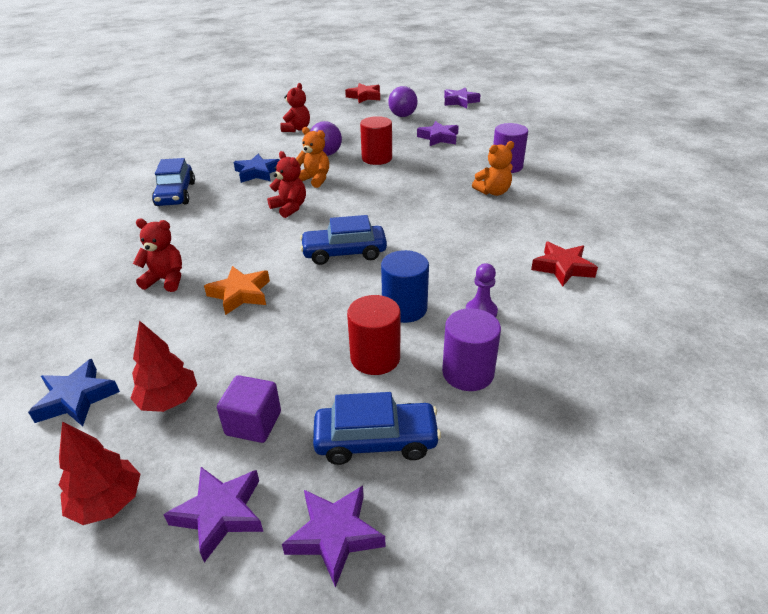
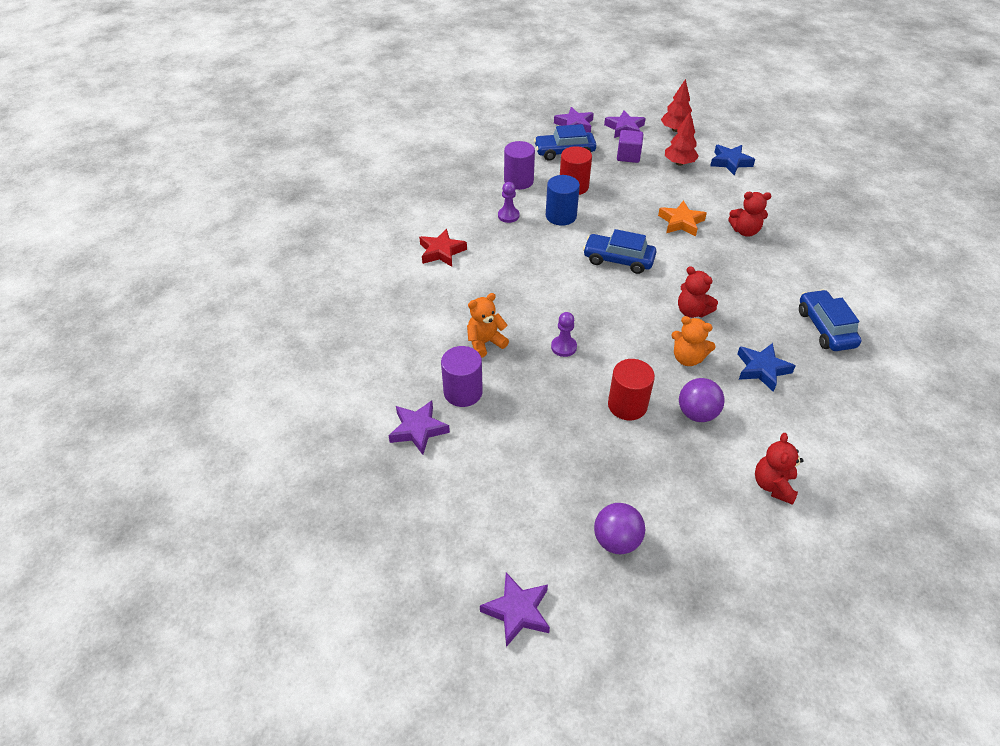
camera: 175 degrees right, 10 degrees up
(344, 253) = (618, 260): blue car -> blue car turned 150 degrees counterclockwise
(364, 96) = (709, 633): red star -> none
(421, 188) = (563, 347): none -> purple pawn
(438, 138) = (550, 463): purple star -> purple star (418, 430)

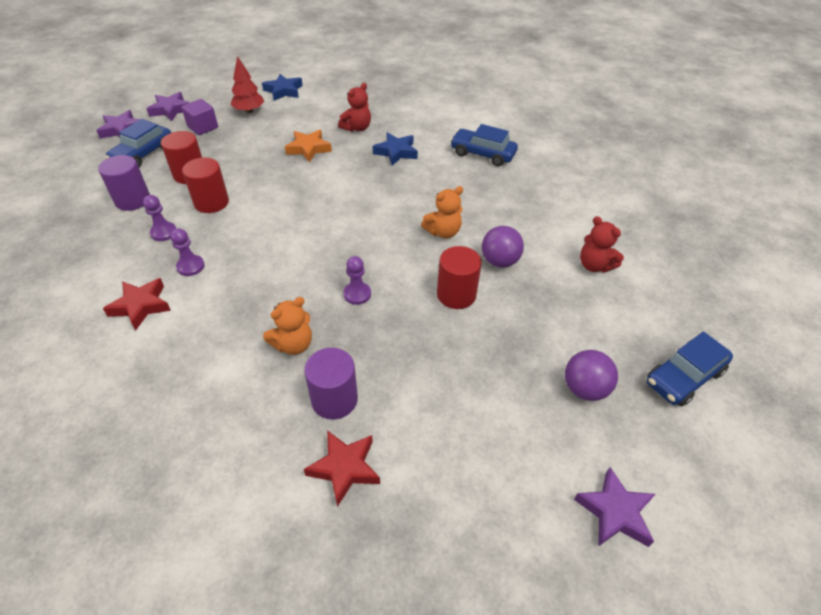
camera: 55 degrees left, 0 degrees up
(418, 430) = (345, 468): purple star -> red star
(485, 343) = (293, 344): orange teddy bear -> orange teddy bear turned 135 degrees counterclockwise
(495, 249) = (190, 266): none -> purple pawn
(561, 216) = (211, 202): blue cylinder -> red cylinder
(618, 260) = (303, 203): blue car -> blue car (684, 377)
(675, 129) = (212, 90): red tree -> none
(692, 311) = (401, 200): red teddy bear -> none
(762, 369) = (489, 204): blue star -> blue star (396, 152)

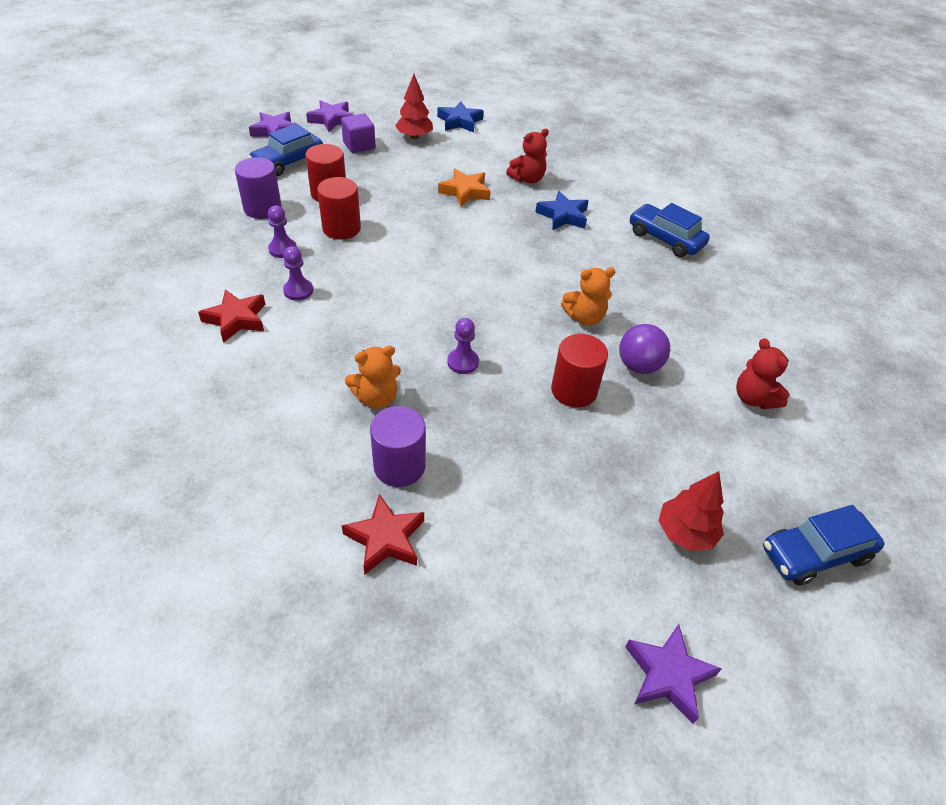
camera: 15 degrees right, 0 degrees up
(584, 389) = (685, 533): purple ball -> red tree

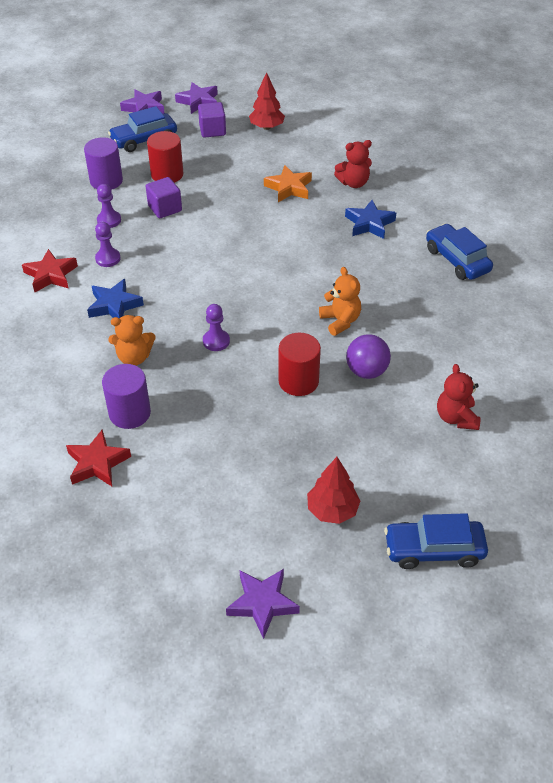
camera: 20 degrees right, 0 degrees up
(341, 228) = (165, 208): red cylinder -> purple cube
(459, 121) = (316, 116): blue star -> blue star (114, 305)
(584, 317) = (340, 321): orange teddy bear -> orange teddy bear turned 120 degrees counterclockwise

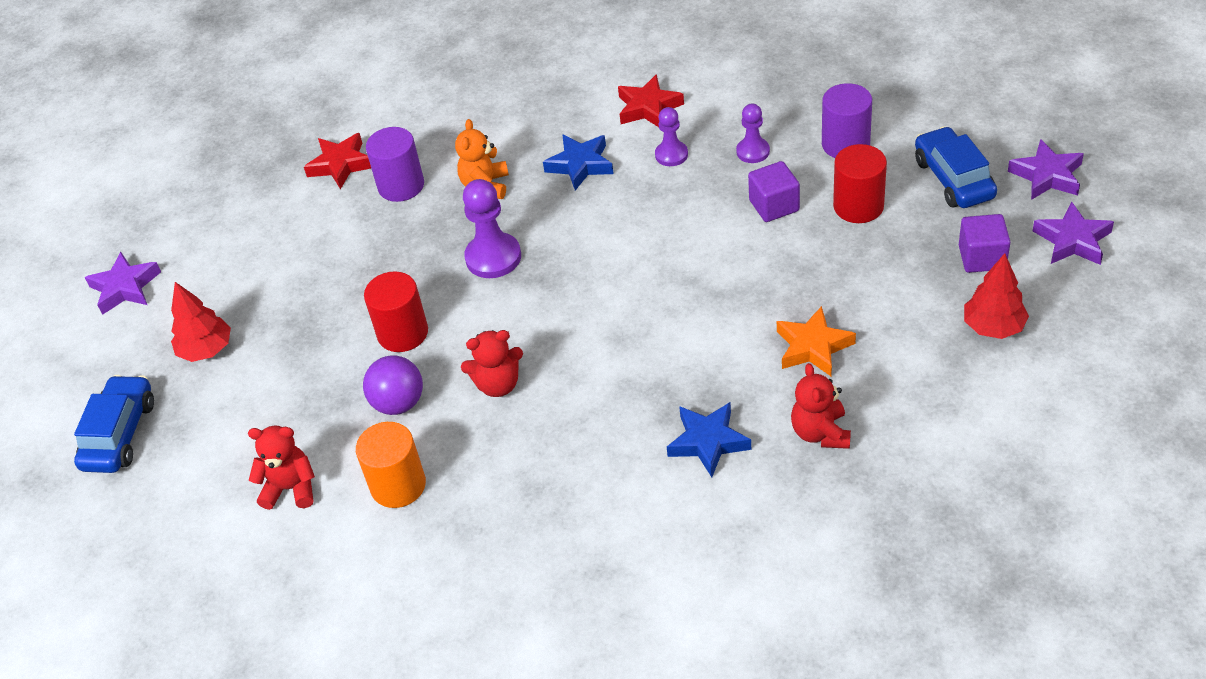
camera: 105 degrees right, 0 degrees up
(216, 341) = (493, 257): purple pawn -> purple pawn, size x1.62
(340, 321) = (498, 384): orange teddy bear -> red teddy bear
(437, 358) = (398, 485): none -> orange cylinder
(457, 260) = (599, 547): blue car -> none

